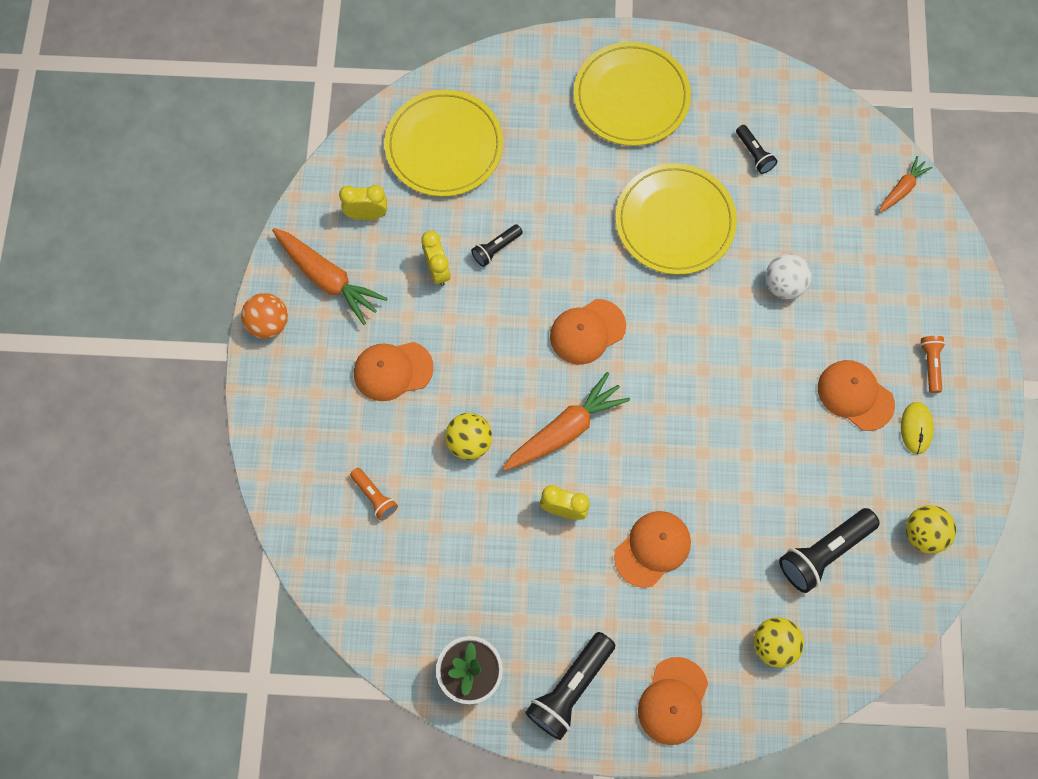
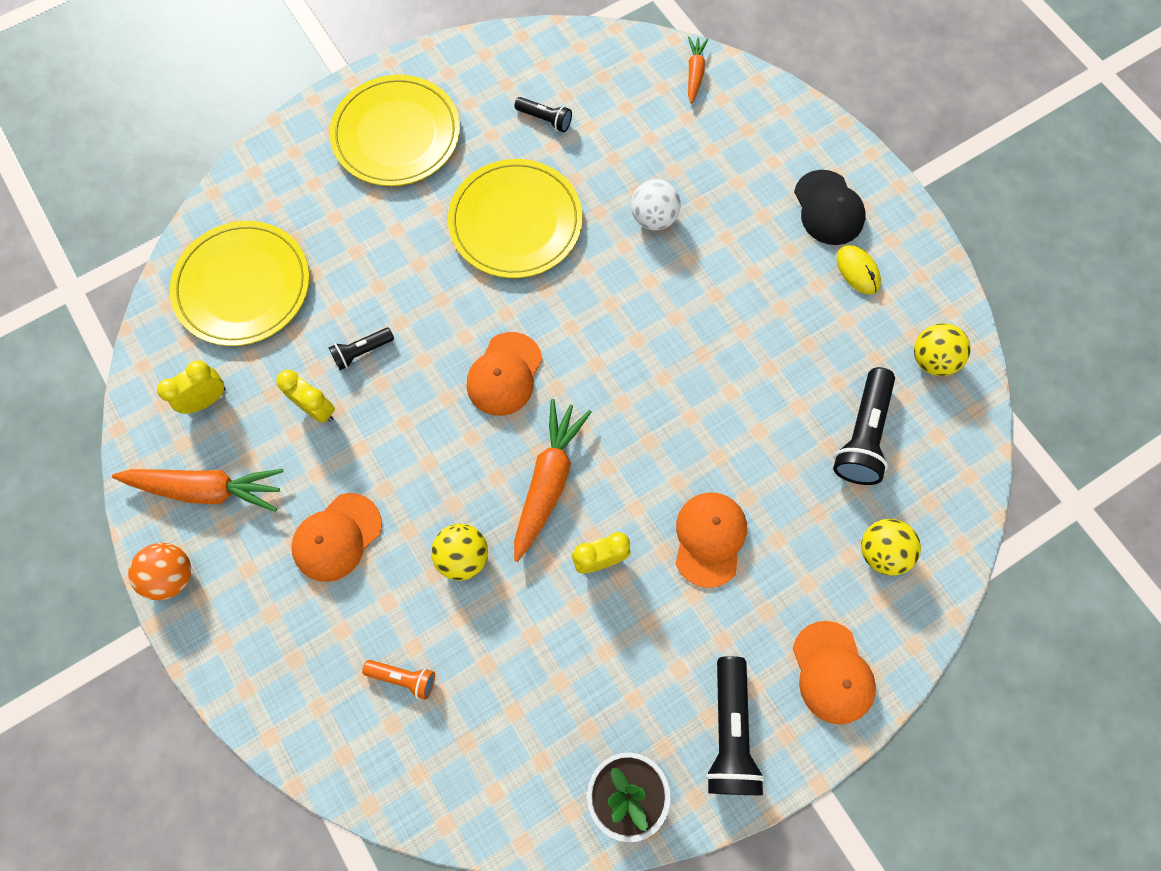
camera: 35 degrees left, 0 degrees up
(496, 249) = (362, 352): black flashlight -> black flashlight turned 45 degrees clockwise
(855, 395) = (786, 276): orange cap -> none
(930, 364) = (828, 208): orange flashlight -> black cap

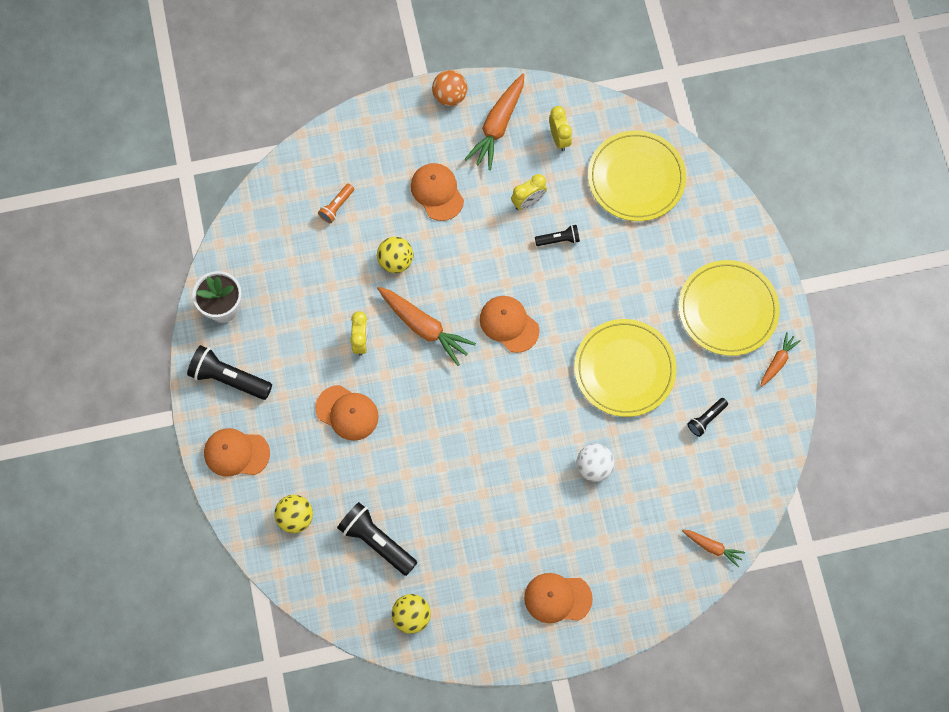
camera: 110 degrees right, 0 degrees up
(362, 352) = (559, 239): black flashlight -> black flashlight turned 90 degrees clockwise
(446, 68) = (777, 362): none -> orange carrot
(828, 208) = (557, 598): black cap -> orange cap
(857, 271) = (498, 596): yellow mouse -> none

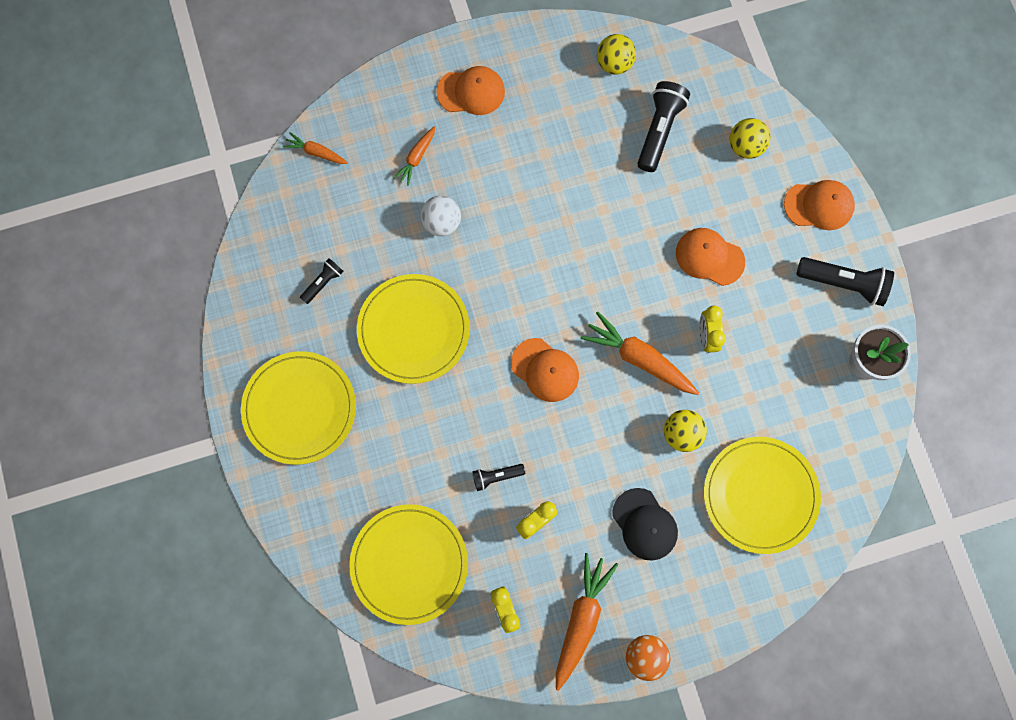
camera: 175 degrees right, 5 degrees up
(336, 207) = (760, 495): orange flashlight -> yellow plate
(376, 541) = (659, 130): black flashlight -> black flashlight turned 105 degrees counterclockwise
(437, 192) = (644, 524): orange cap -> black cap
(777, 362) = (245, 352): orange carrot -> orange carrot (417, 157)

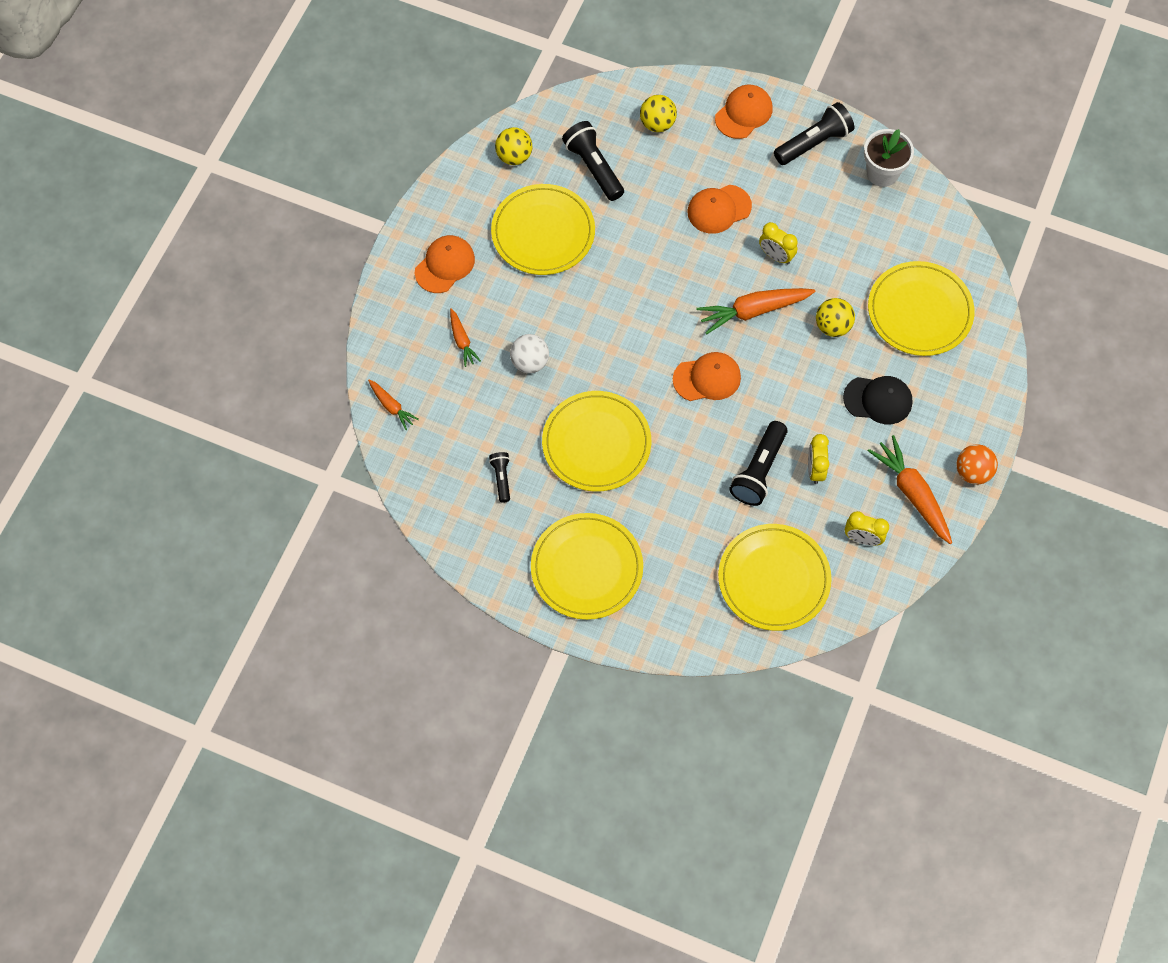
camera: 50 degrees left, 10 degrees down
(316, 152) = (391, 406): orange carrot -> orange carrot turned 105 degrees counterclockwise
(496, 476) = (759, 471): black flashlight -> black flashlight, size x1.81
(565, 140) = (543, 232): none -> yellow plate

